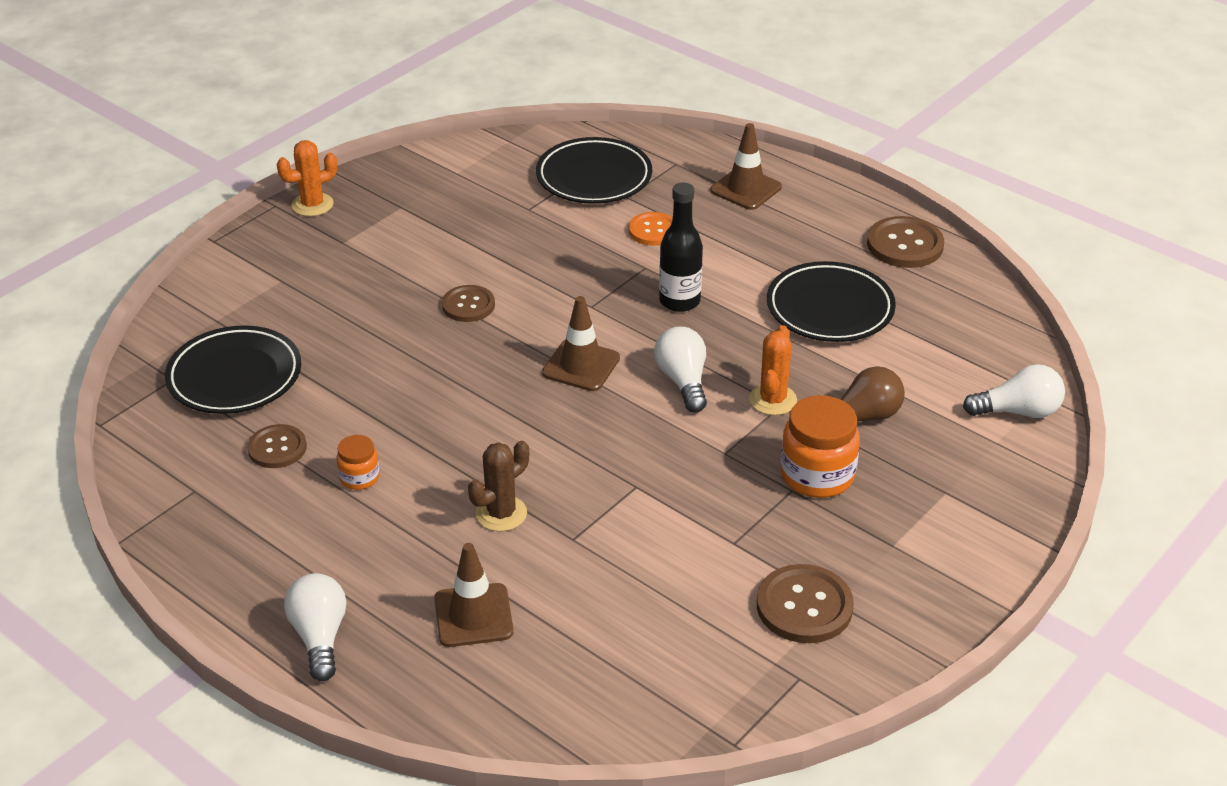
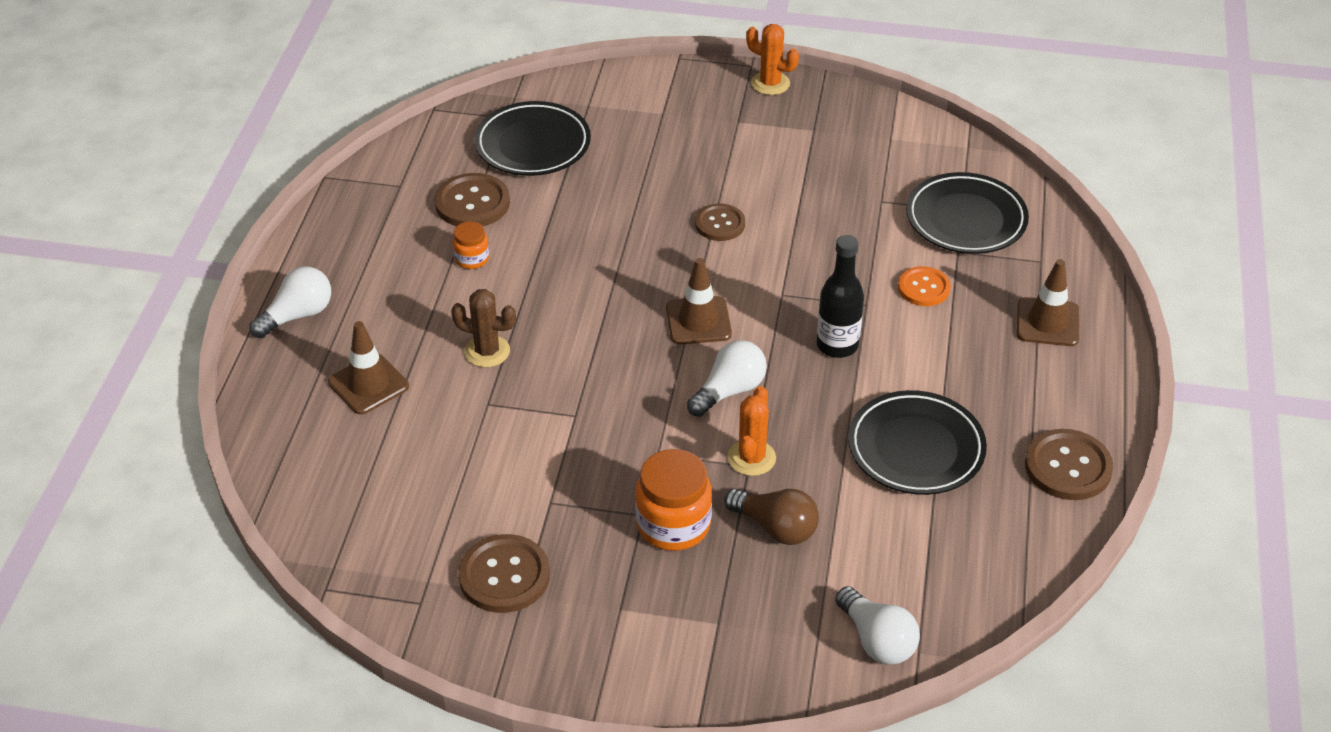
camera: 60 degrees right, 5 degrees up
(277, 448) = (472, 203): brown button -> brown button, size x1.51
(772, 400) = (751, 458): orange cactus -> orange cactus turned 60 degrees counterclockwise

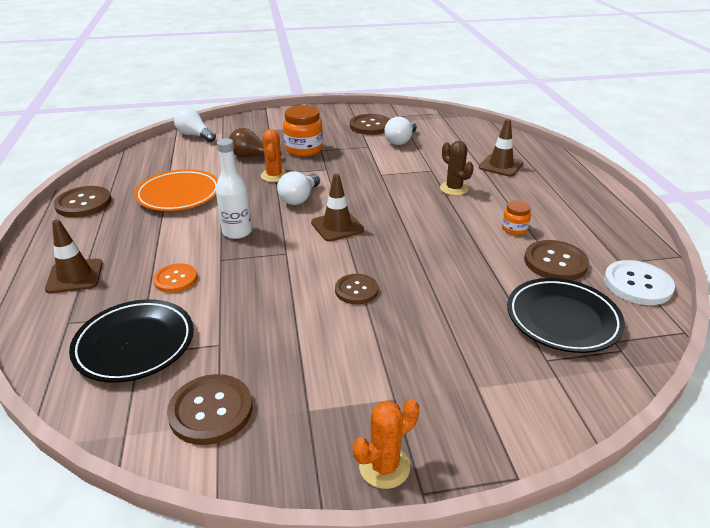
camera: 160 degrees right, 10 degrees down
(298, 315) = (577, 183): white light bulb -> white light bulb (401, 141)
(415, 158) = (637, 284): none -> white button
(487, 351) = (454, 188): brown cactus -> brown cactus turned 60 degrees clockwise
(770, 83) = (384, 467): orange cactus -> orange cactus turned 45 degrees counterclockwise
(837, 345) = (237, 232): black bottle -> white bottle
(895, 147) = (211, 410): none -> brown button
(916, 448) = (179, 195): black plate -> orange plate

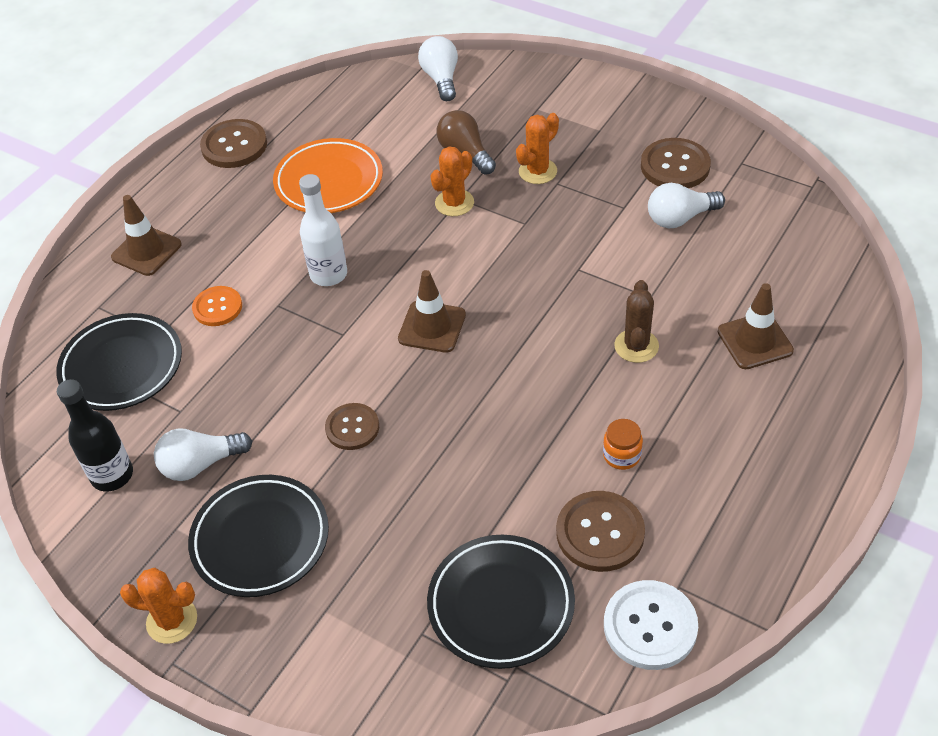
camera: 45 degrees right, 15 degrees up
(211, 410) = (112, 475): brown button -> black bottle
(299, 198) = (441, 258): white light bulb -> white light bulb (200, 464)
(304, 149) = (537, 171): orange jar -> orange cactus
(380, 377) = (260, 539): none -> black plate

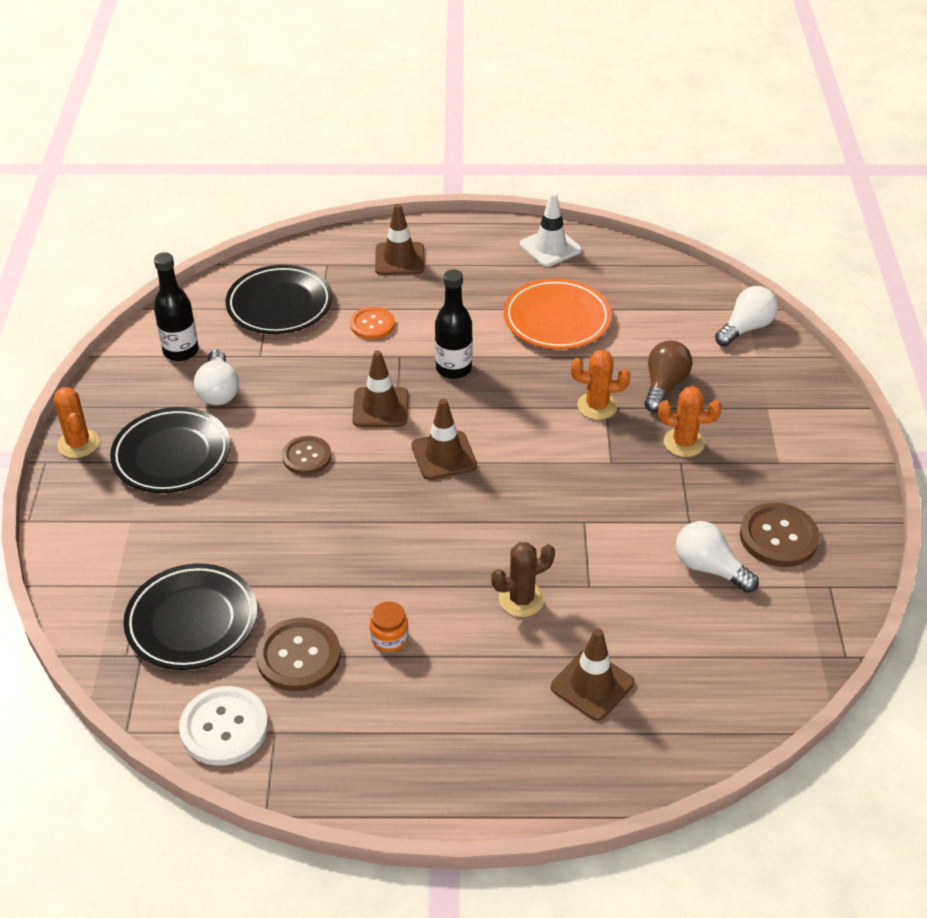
camera: 55 degrees right, 5 degrees down
(200, 464) = (218, 390): white light bulb -> white light bulb turned 135 degrees counterclockwise
(234, 146) = (550, 247): brown button -> white traffic cone
(328, 274) = (453, 368): white bottle -> black bottle
(334, 346) = (380, 407): none -> brown traffic cone

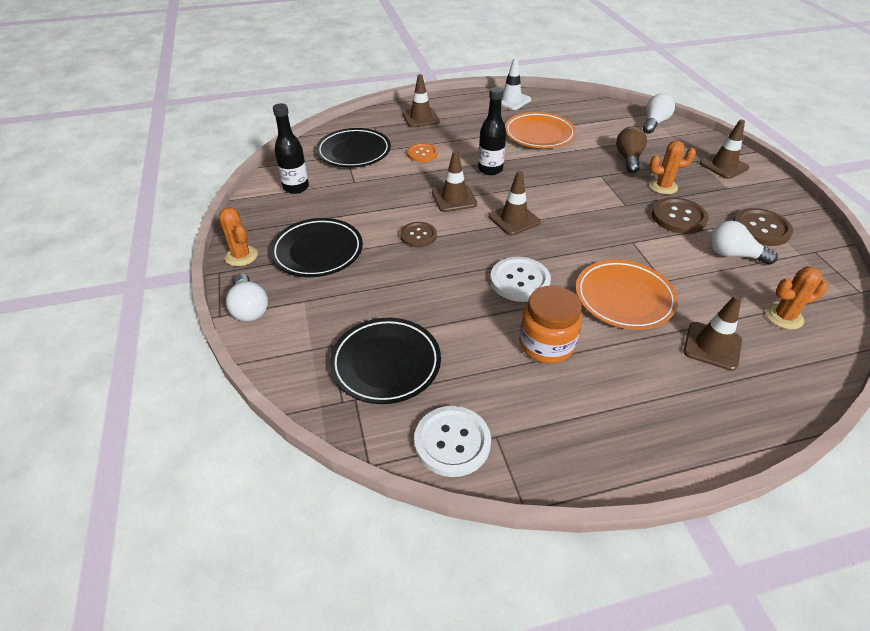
camera: 15 degrees left, 0 degrees up
(218, 390) = (334, 206): white light bulb -> white light bulb (249, 308)
(298, 656) = (484, 372): brown button -> brown button (678, 217)
(389, 638) = (546, 344): orange jar -> orange jar, size x1.85
(403, 548) = (520, 281): none -> white button
(521, 599) = (624, 298): brown cactus -> orange plate
(597, 406) = (595, 175): orange cactus -> orange cactus (784, 317)
(799, 424) = (723, 166): none -> brown traffic cone

